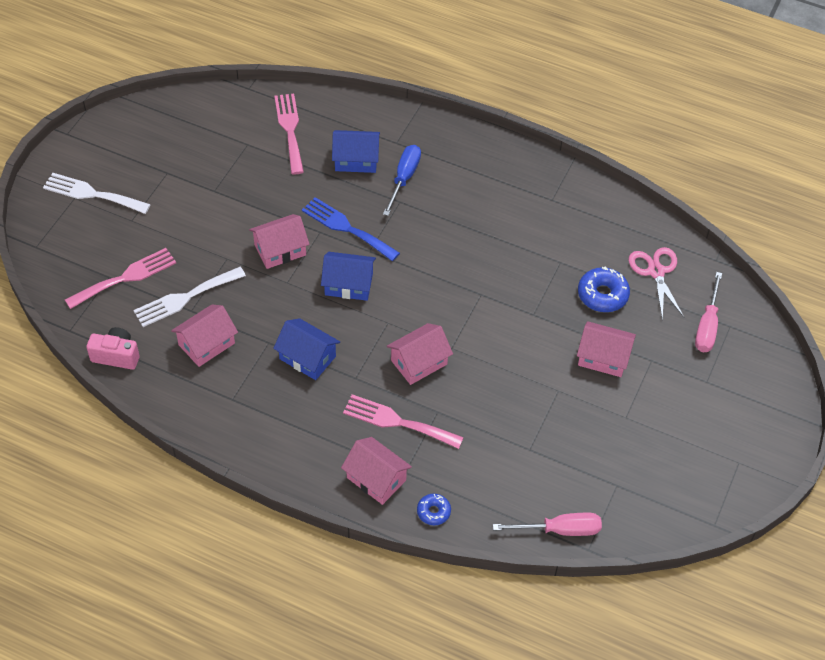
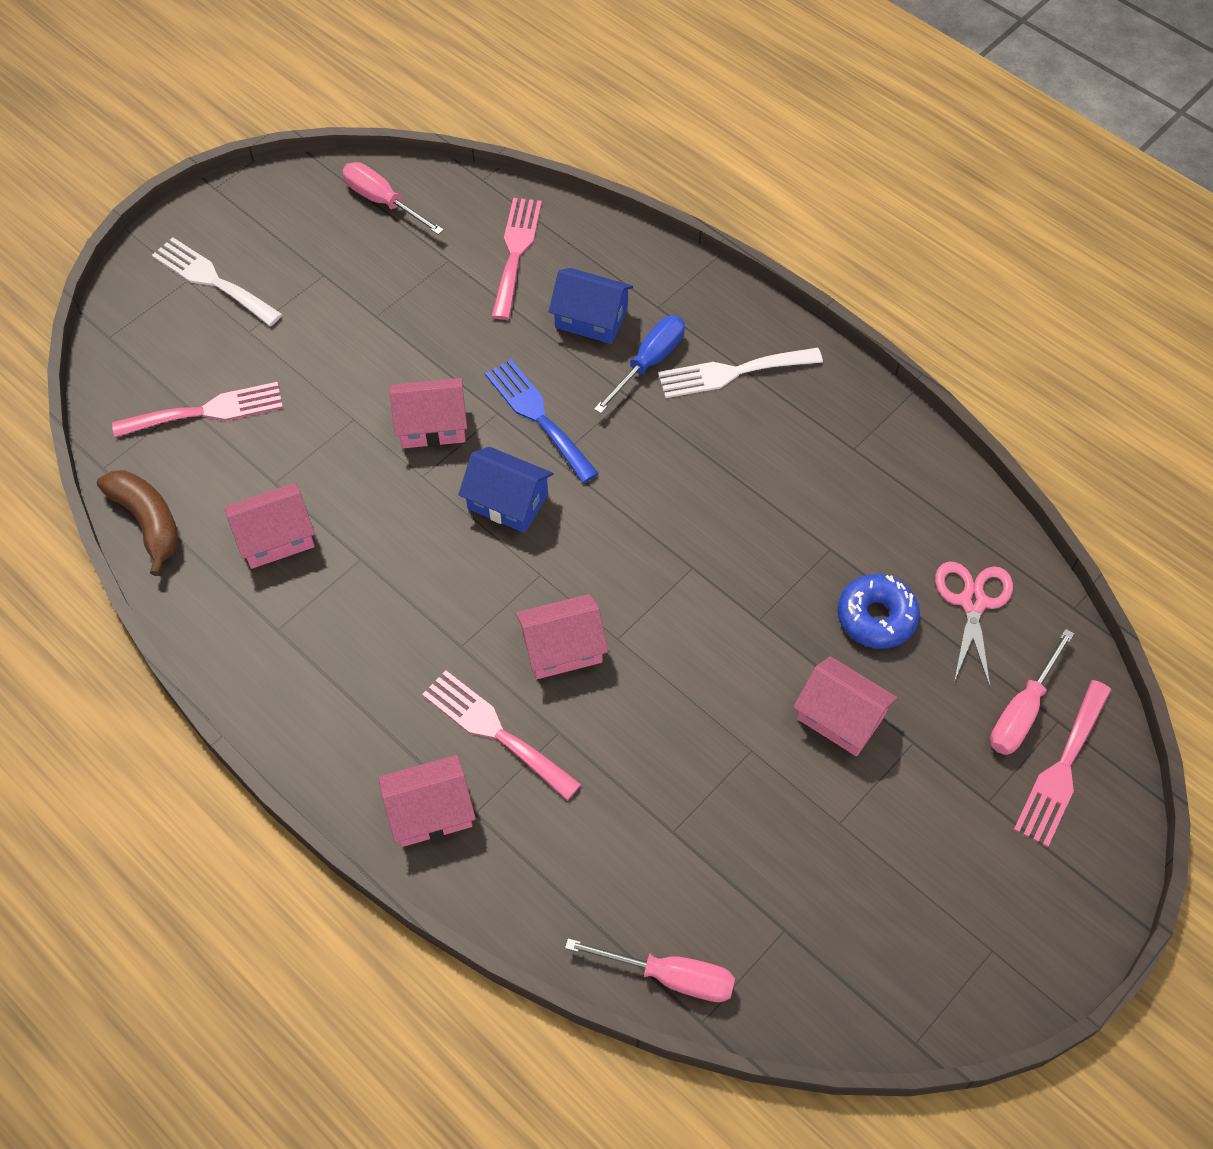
camera: 20 degrees right, 5 degrees up
(116, 356) = (148, 522): pink camera -> brown banana
(185, 298) = (274, 462): white fork -> white fork (732, 373)
(187, 117) = (383, 201): none -> pink screwdriver
(307, 357) = (406, 596): blue house -> none
(376, 479) = (430, 811): pink house -> pink house turned 75 degrees counterclockwise
(433, 512) = (493, 889): blue donut -> none
(741, 352) = (1062, 769): none -> pink fork

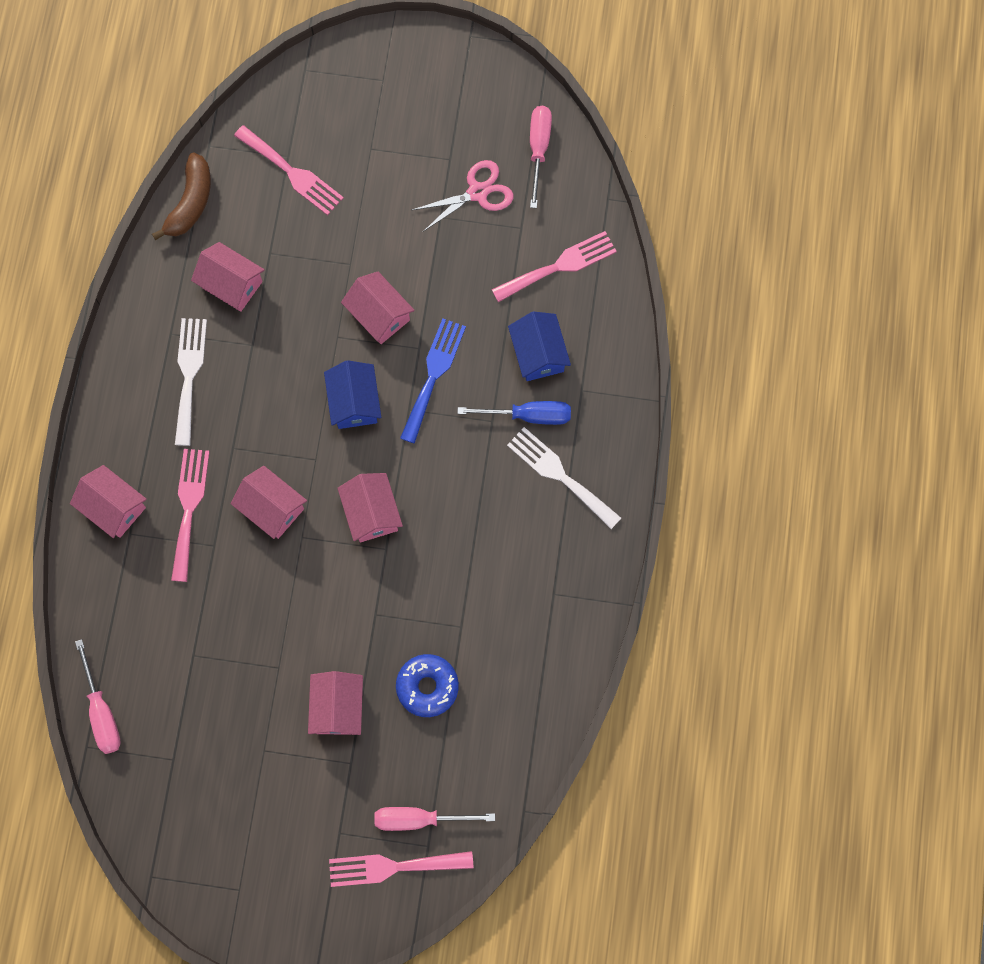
camera: 55 degrees right, 15 degrees up
(212, 280) = (393, 95): white fork -> white fork (189, 375)
(643, 557) = (371, 513): none -> pink house
(973, 602) = (482, 742): pink scissors -> pink scissors (477, 192)

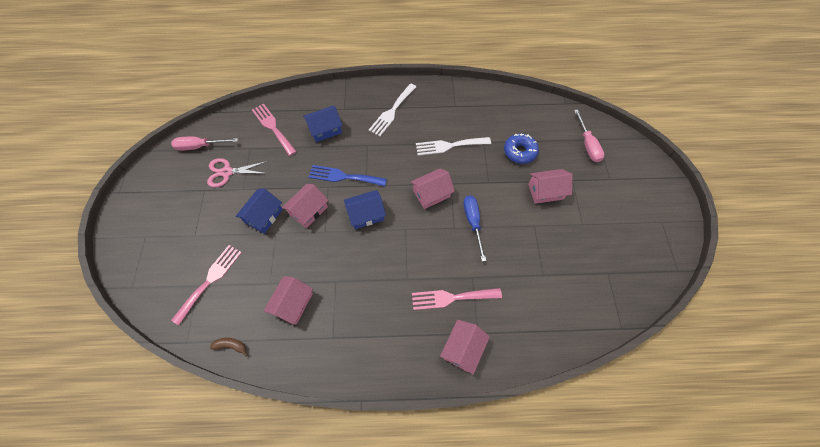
camera: 100 degrees left, 10 degrees down
(102, 711) = (596, 323): pink screwdriver -> none
(189, 375) = (361, 318): white fork -> white fork (449, 146)
(191, 202) = (231, 345): brown banana -> brown banana, size x0.54
(272, 508) = (440, 248): pink house -> none
(383, 248) = (264, 216): none -> blue house
(393, 867) = (615, 152): pink fork -> none
(477, 192) = (227, 172): pink scissors -> pink scissors turned 60 degrees counterclockwise
(528, 415) = (361, 129): blue screwdriver -> blue screwdriver (473, 223)

